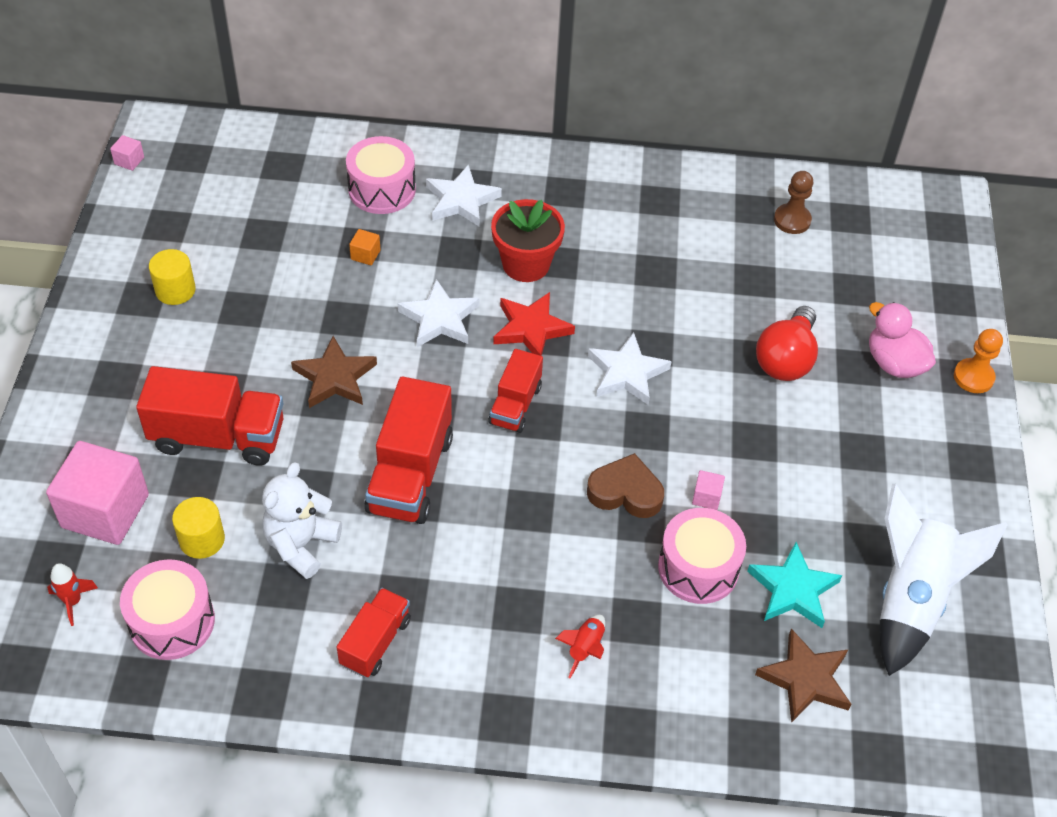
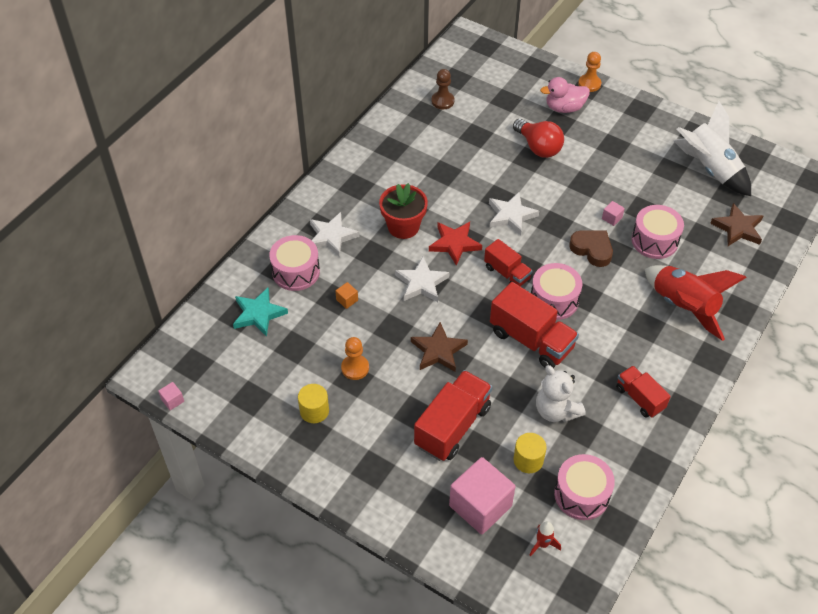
camera: 60 degrees left, 0 degrees up
(261, 303) = (355, 368): none -> orange pawn
(499, 477) = (554, 300): none -> pink drum
(585, 648) = (683, 307): red rocket -> red rocket, size x2.42
(625, 492) = (592, 250): brown heart -> brown heart turned 90 degrees clockwise
(793, 589) = (684, 210): turquoise star -> turquoise star (258, 314)

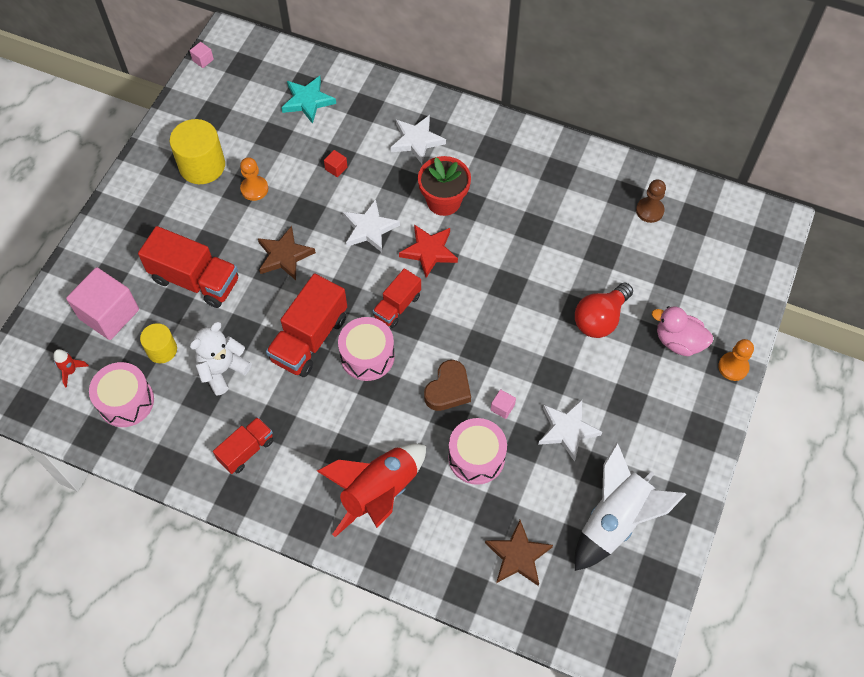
camera: 80 degrees right, 10 degrees up
(296, 272) = (365, 120): pink drum -> none
(314, 411) = (202, 165): yellow cylinder -> yellow cylinder, size x1.67
(347, 300) = (336, 168): orange cube -> red cube
(511, 215) = (483, 301): white star -> white star (567, 430)
(564, 108) = (678, 341): pink duck -> pink duck turned 45 degrees counterclockwise

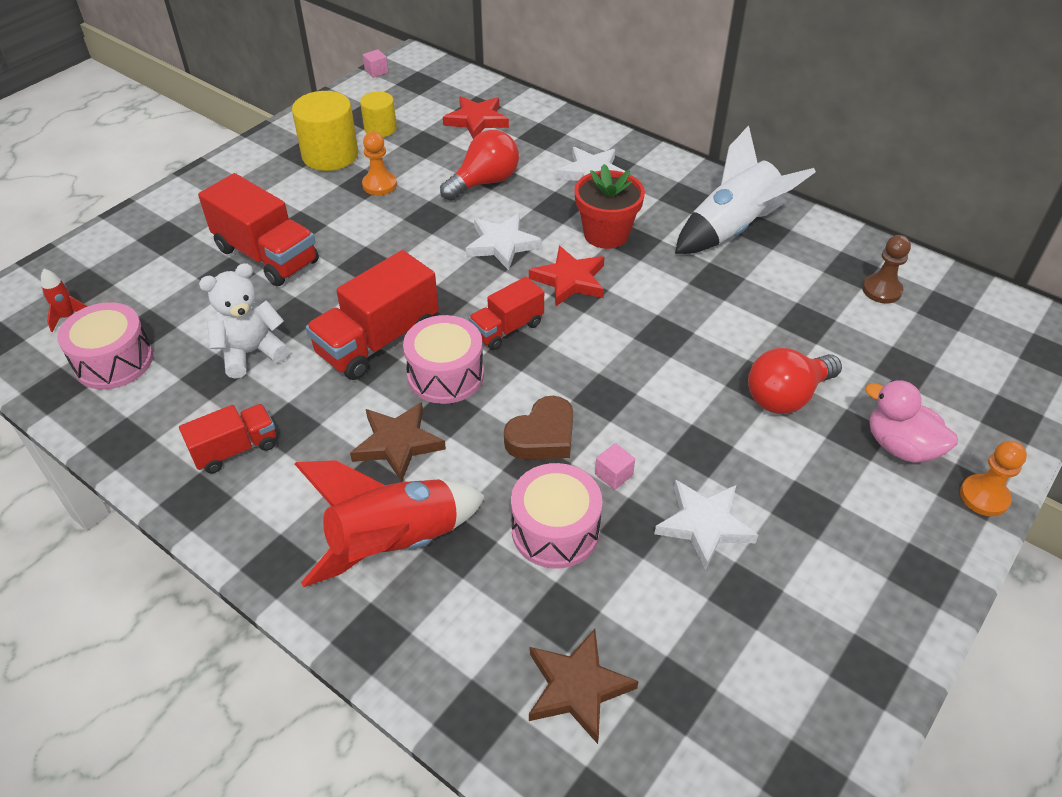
camera: 15 degrees right, 15 degrees down
(109, 314) = (147, 269): pink cube -> none
(162, 350) = (188, 317): yellow cylinder -> yellow cylinder (380, 128)
(284, 255) = (385, 252): brown star -> brown star (397, 443)
(307, 101) = (476, 120): turquoise star -> red star
(336, 168) = (484, 182): red cube -> red light bulb
(615, 520) = (753, 672): white rocket -> white rocket (733, 230)

